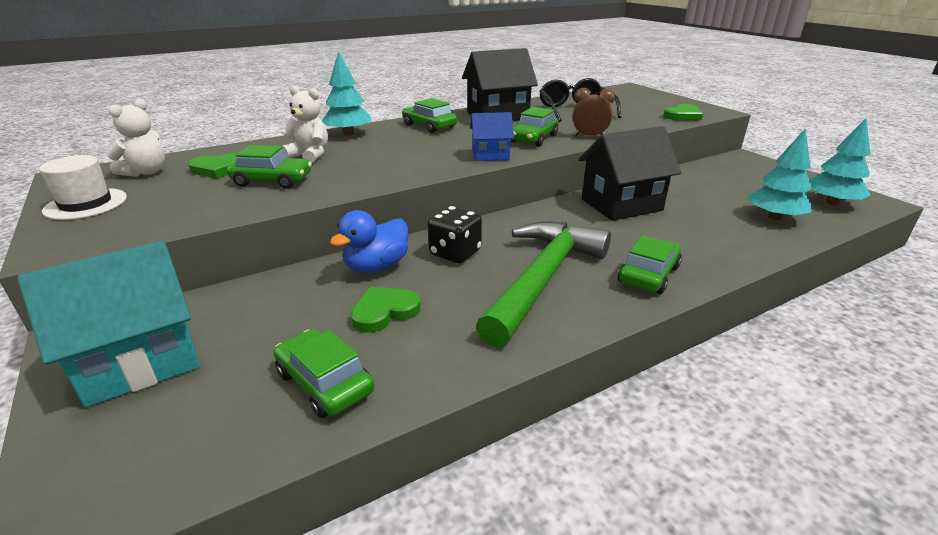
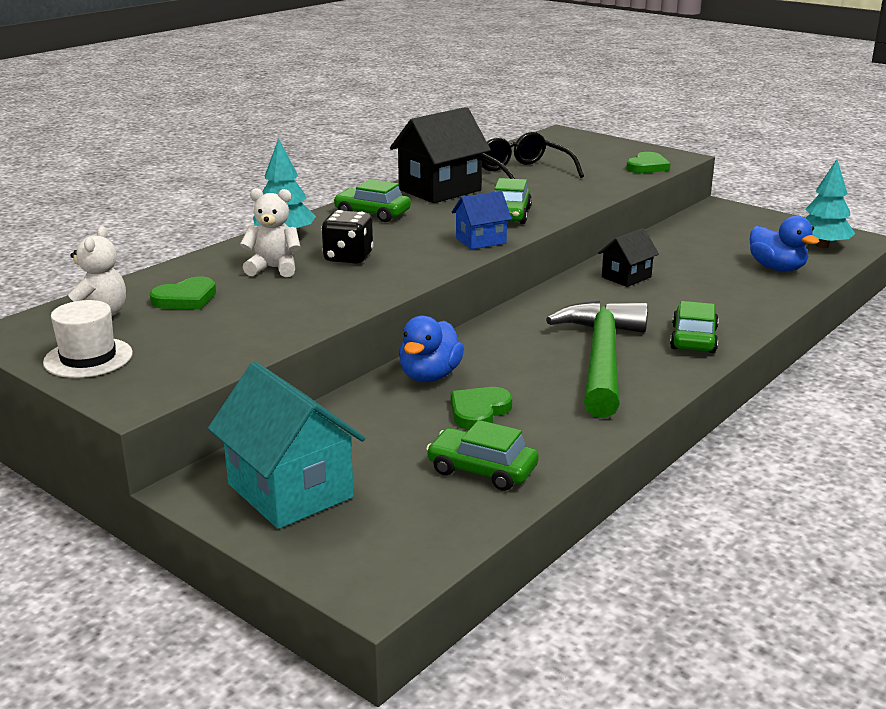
camera: 20 degrees left, 5 degrees down
(140, 361) = (290, 491): turquoise house -> turquoise house turned 75 degrees counterclockwise
(272, 181) = (271, 302): green car -> none
(455, 253) = (497, 351): black dice -> black dice (348, 257)
(589, 136) = (567, 205): brown clock -> none
(621, 205) = (626, 277): black house -> black house, size x0.56
(774, 217) = (777, 268): turquoise tree -> blue duck

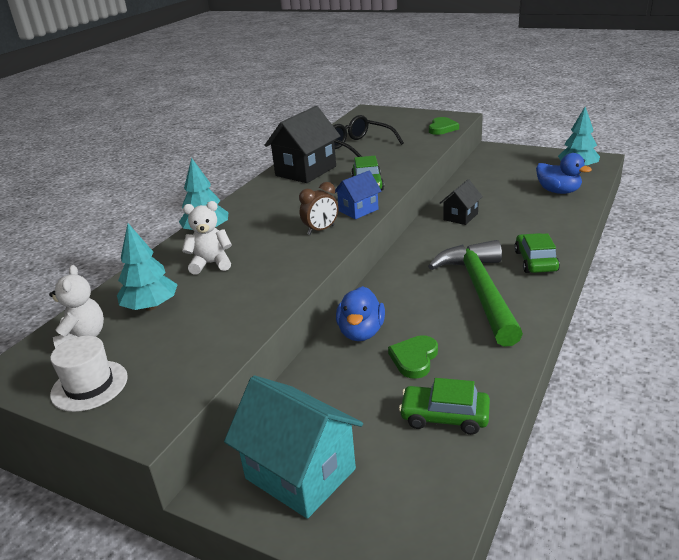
camera: 10 degrees left, 5 degrees up
(186, 299) = (151, 307): green heart -> turquoise tree
(348, 257) = (265, 243): black dice -> none
(372, 214) = (265, 200): green car -> none
(422, 254) = (321, 230): none -> brown clock

